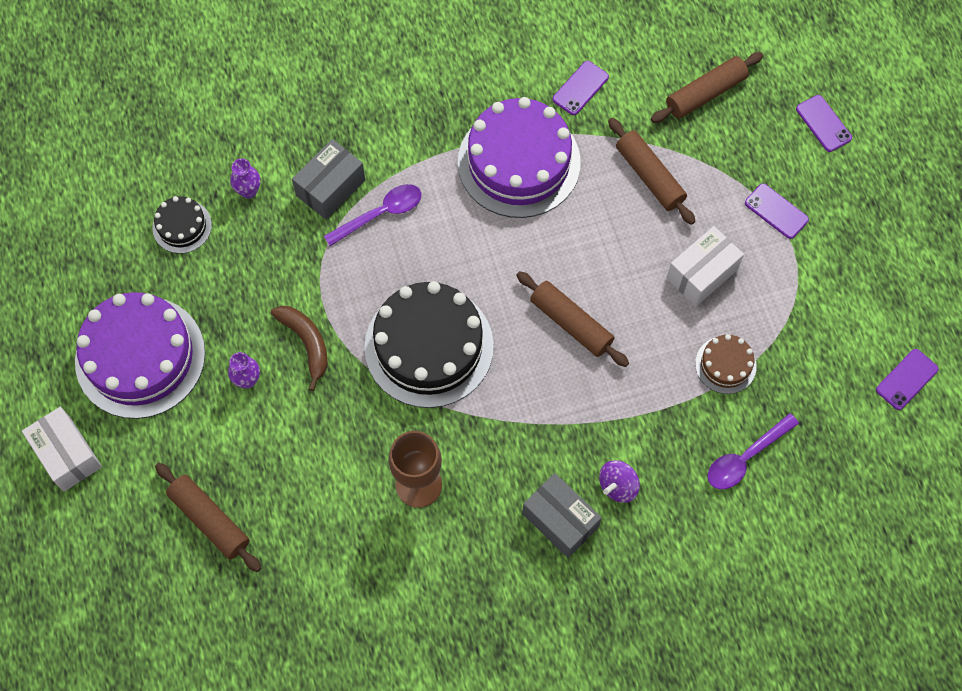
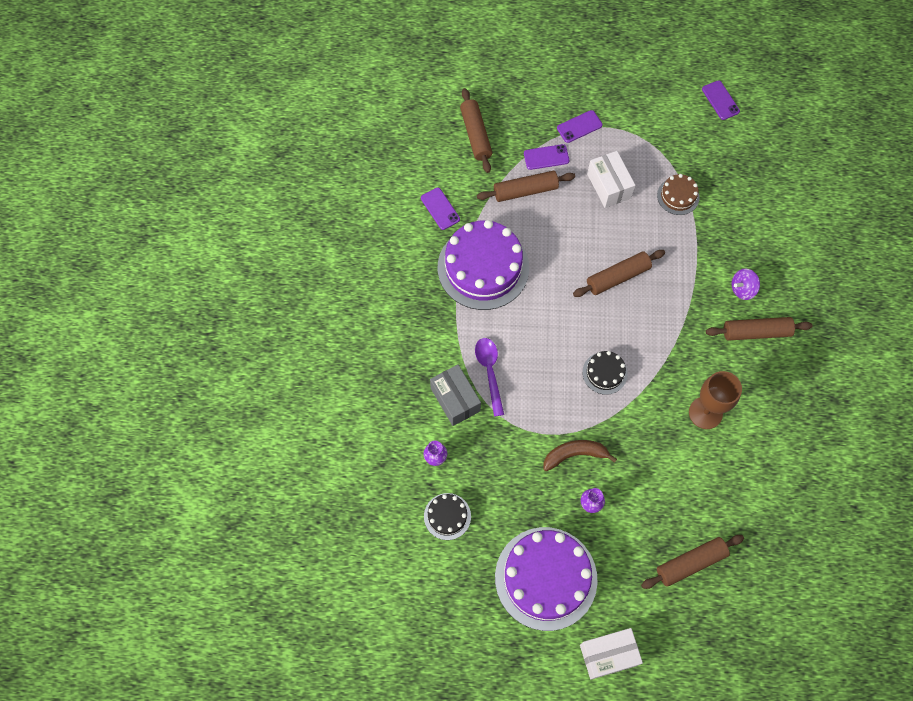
camera: 70 degrees left, 0 degrees up
(429, 346) = (604, 373): black cake -> black cake, size x0.47
(560, 520) = (756, 332): grey box -> brown rolling pin
(618, 486) = (742, 289): purple spinning top -> purple spinning top turned 90 degrees clockwise
(745, 458) = (745, 208): purple spoon -> none
(823, 123) = (526, 76): purple phone -> purple phone (546, 157)

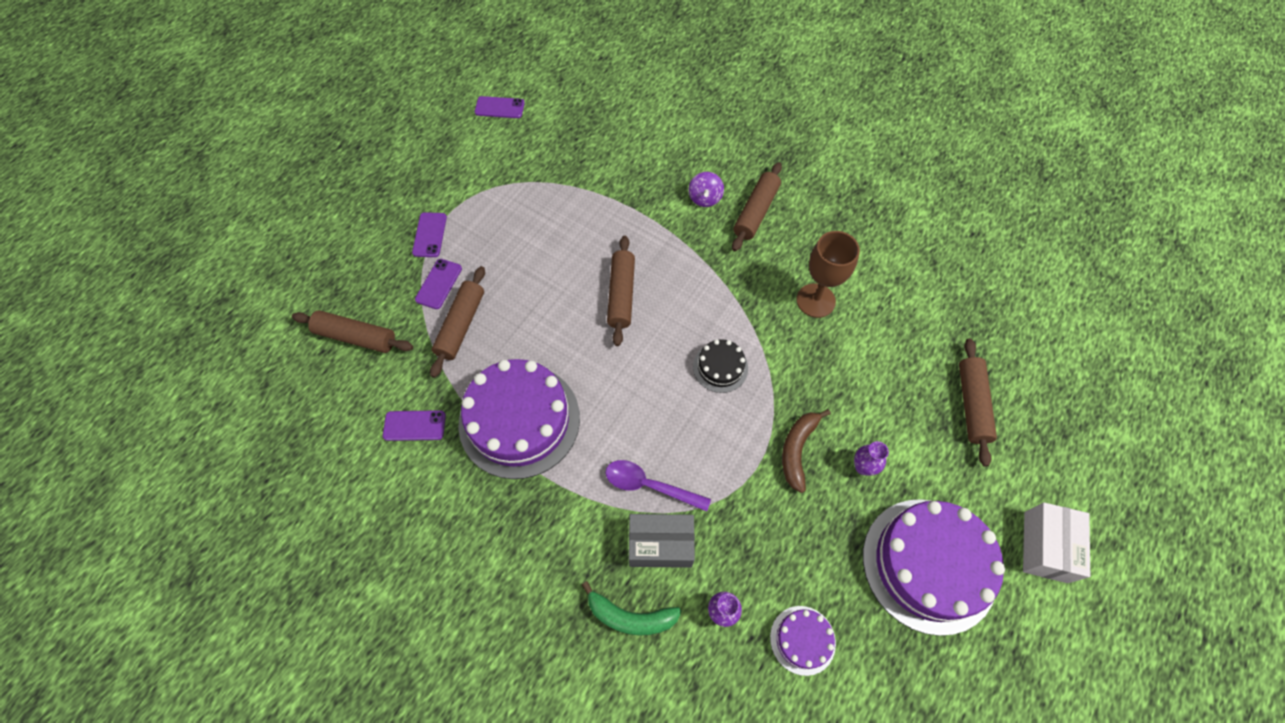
camera: 60 degrees left, 5 degrees down
(401, 405) = (630, 616): none -> green banana
(447, 516) = (802, 640): black cake -> purple cake
(609, 186) = (516, 246): white box -> none
(678, 196) = (571, 195): brown cake -> none

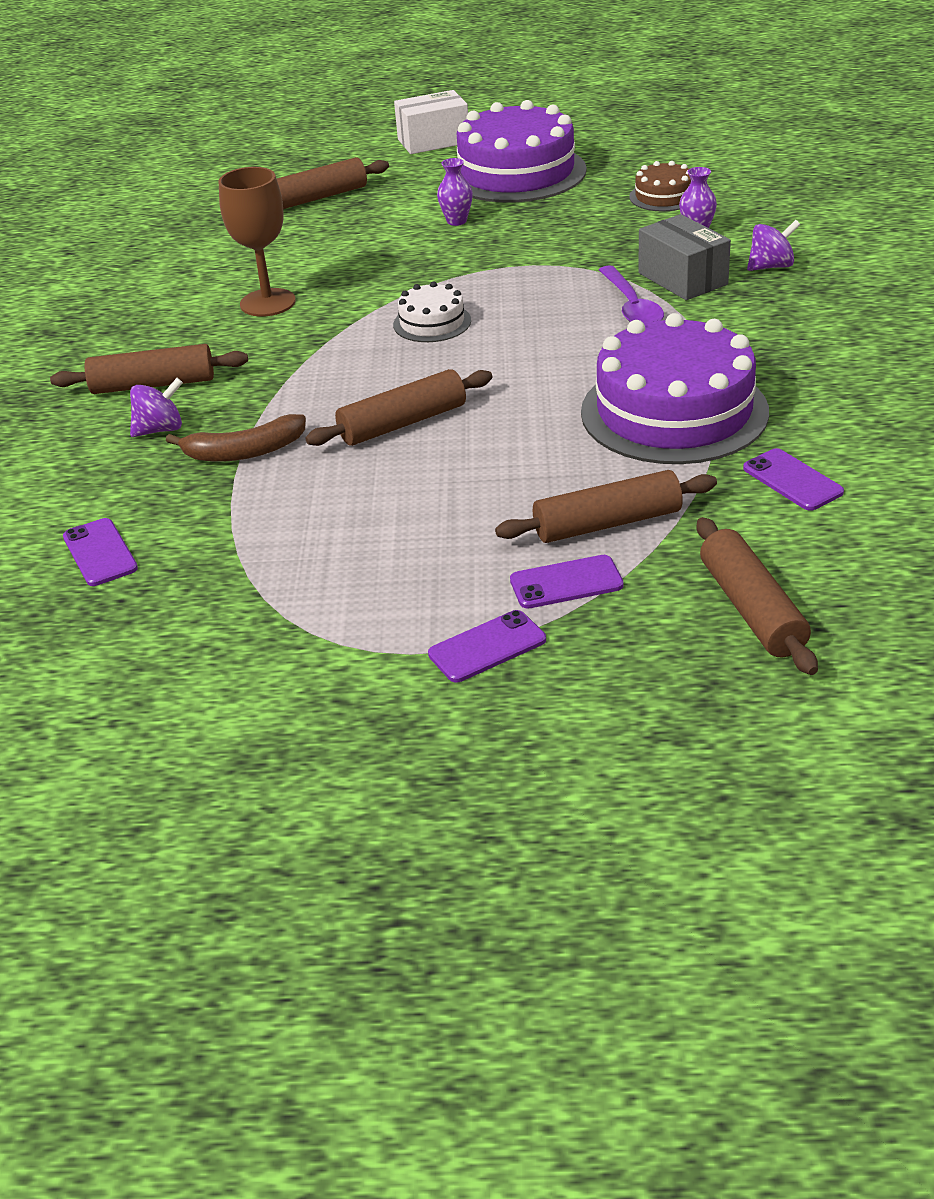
camera: 120 degrees left, 25 degrees down
(499, 108) = (102, 735): purple phone -> purple phone (100, 553)
(630, 616) = (771, 266): green banana -> purple spinning top
(720, 367) = (432, 322): black cake -> white cake
(797, 450) = (481, 253): brown banana -> brown banana (244, 452)
(802, 640) = (663, 196): purple cake -> brown cake

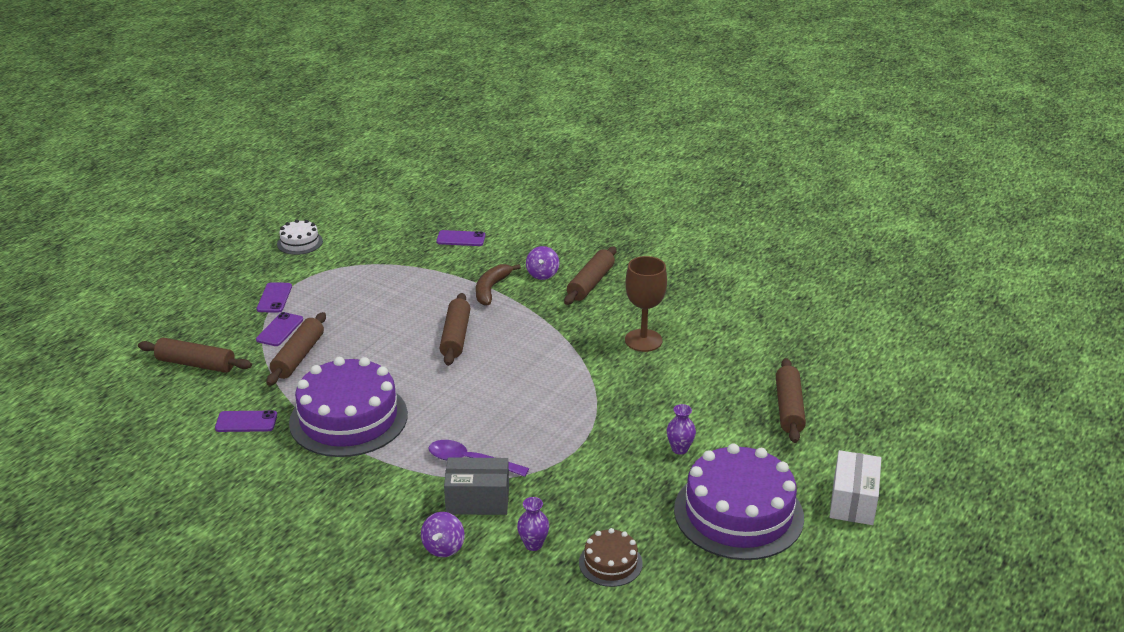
camera: 120 degrees right, 5 degrees down
(432, 322) = (547, 384): white cake -> white cake (300, 242)

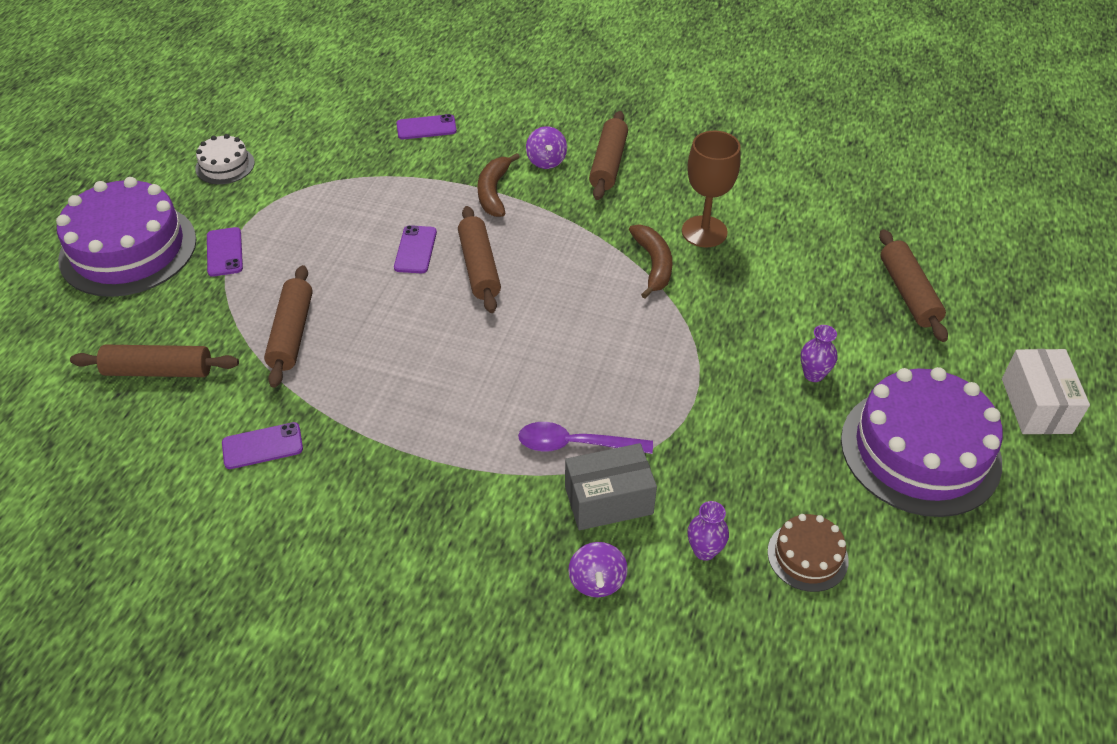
camera: 15 degrees left, 15 degrees up
(280, 330) = (251, 298): purple phone -> purple phone (415, 250)
(348, 418) = (395, 413): purple cake -> purple cake (128, 249)
(591, 356) = (653, 264): none -> brown banana

